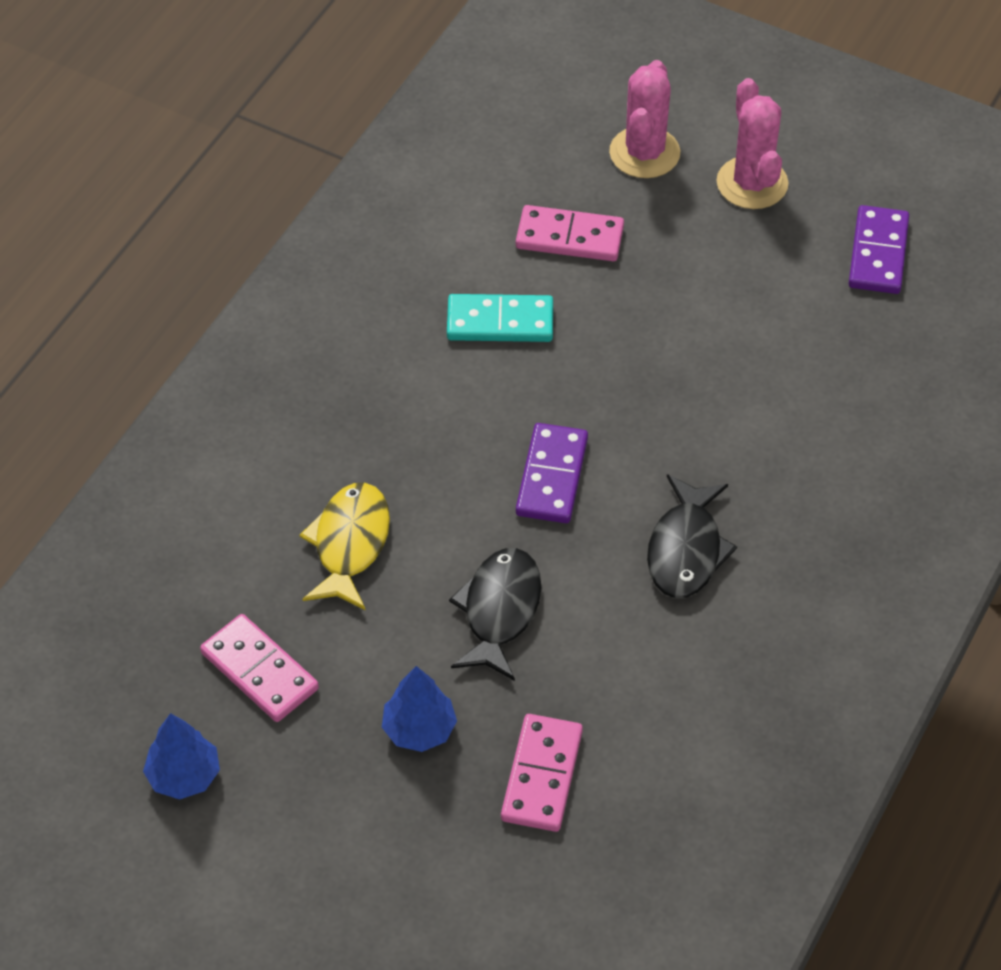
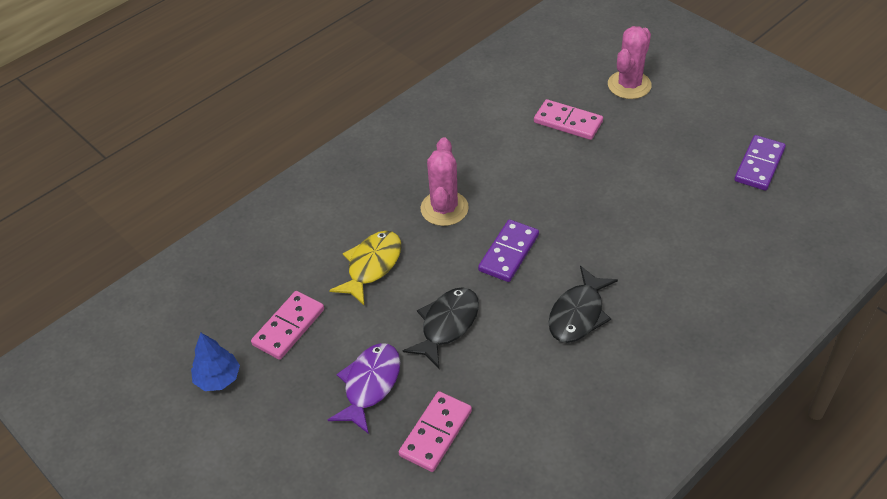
camera: 20 degrees right, 5 degrees down
(260, 671) = (289, 327): pink domino -> pink domino turned 60 degrees clockwise
(419, 729) = (370, 385): blue tree -> purple fish
(500, 322) = (509, 160): turquoise domino -> none
(752, 183) = (690, 112): pink cactus -> pink cactus (444, 208)

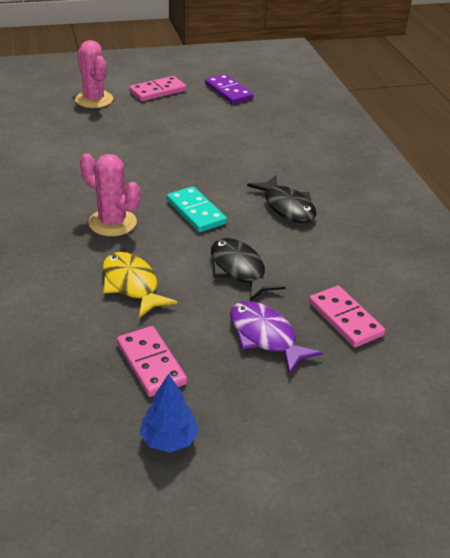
camera: 65 degrees left, 10 degrees down
(508, 253) = (196, 212): purple domino -> turquoise domino
(568, 122) = (96, 135): pink domino -> pink domino (158, 91)

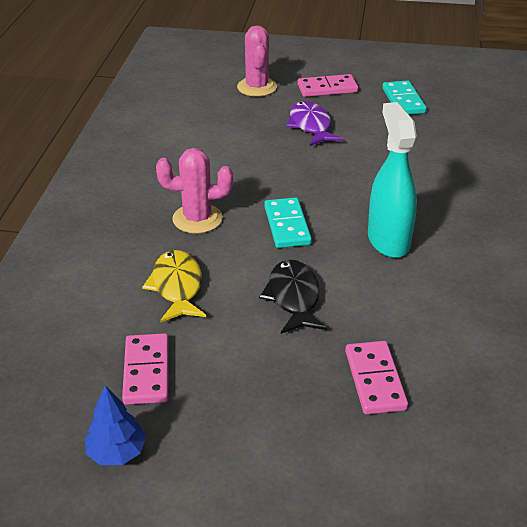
camera: 25 degrees right, 0 degrees up
(112, 223) = (197, 219): pink cactus -> pink cactus turned 60 degrees counterclockwise
(228, 91) = (403, 101): purple domino -> turquoise domino
(265, 337) = (276, 376): purple fish -> purple fish (311, 126)
(287, 207) = (388, 240): black fish -> turquoise spray bottle

